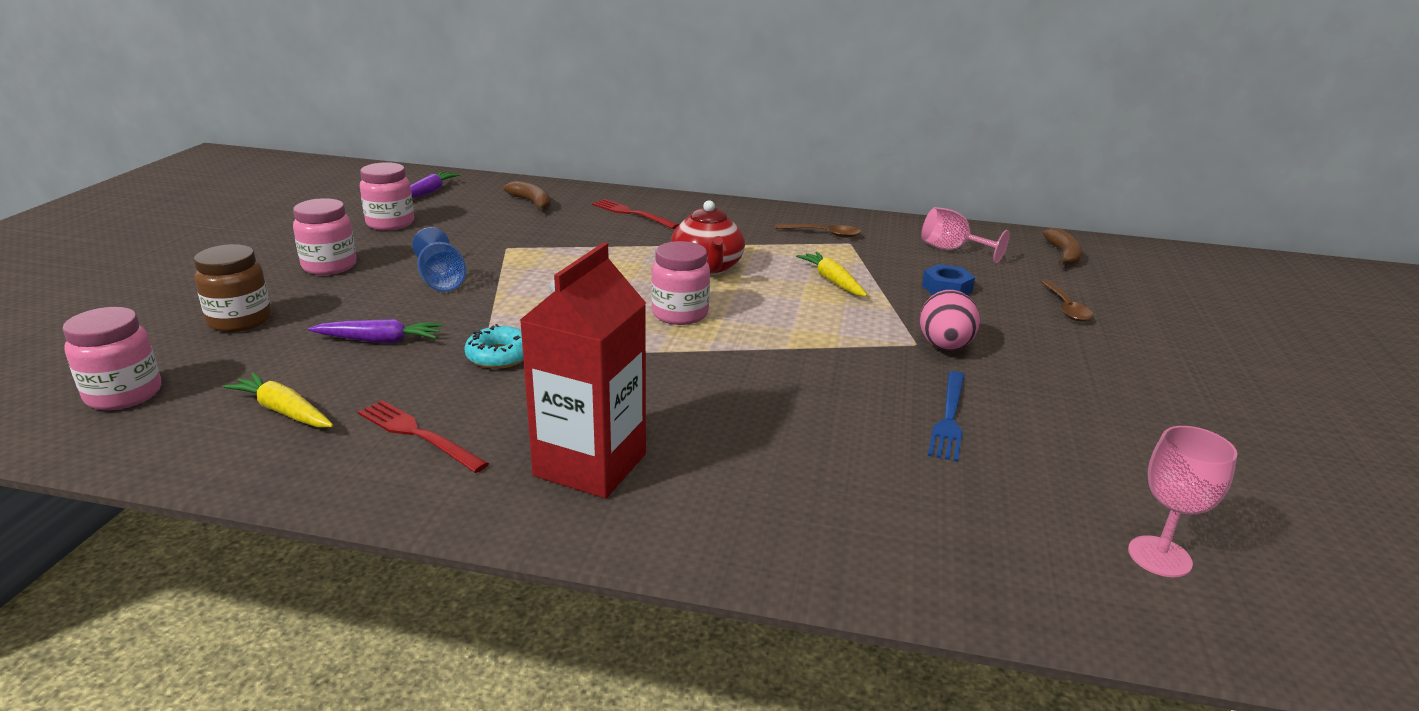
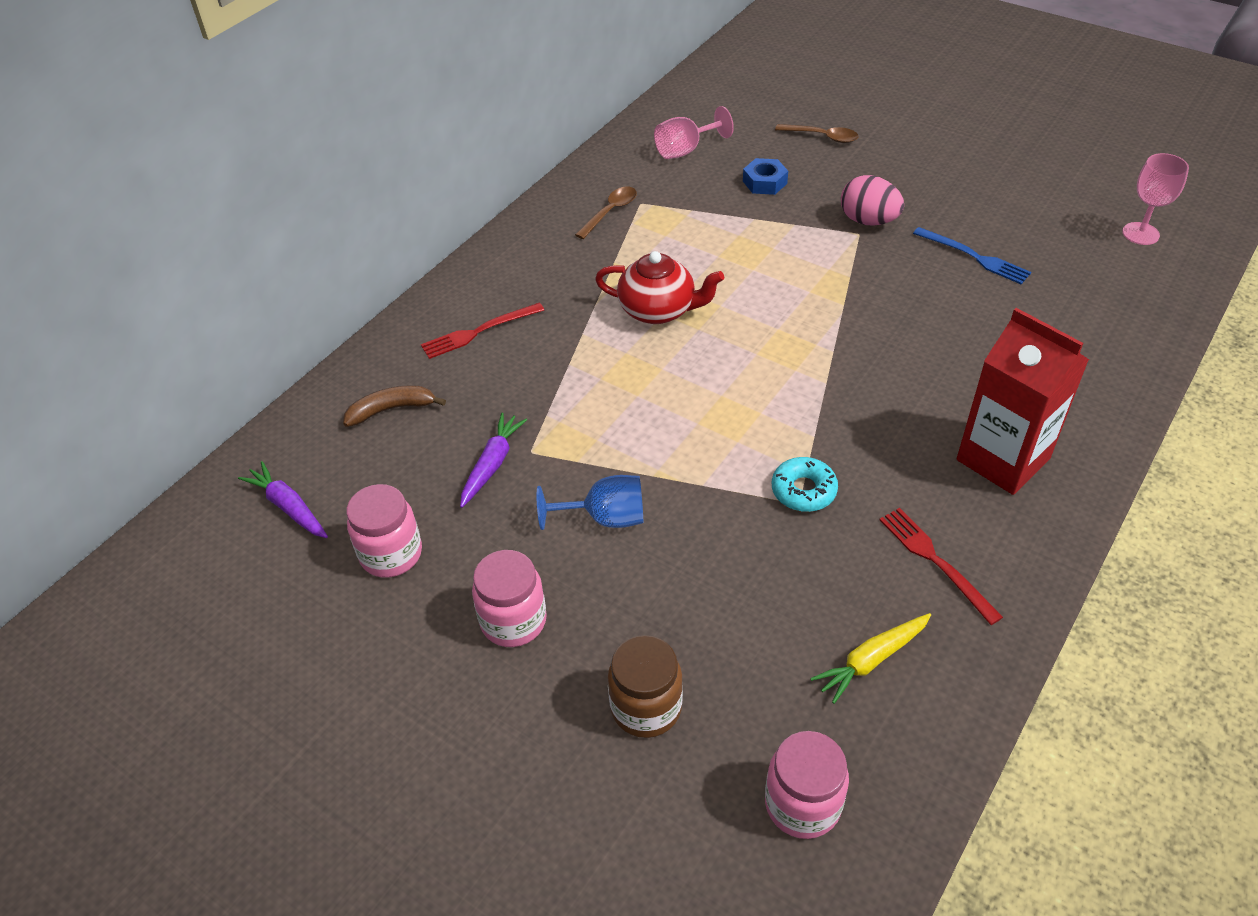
camera: 65 degrees left, 20 degrees up
(379, 340) = (740, 581): purple carrot -> purple carrot (492, 465)
(418, 434) = (936, 561): red fork -> red fork turned 90 degrees clockwise
(680, 314) = (756, 352): pink jar -> none
(832, 281) = (723, 240): yellow carrot -> none
(1063, 255) = (723, 97): brown banana -> none

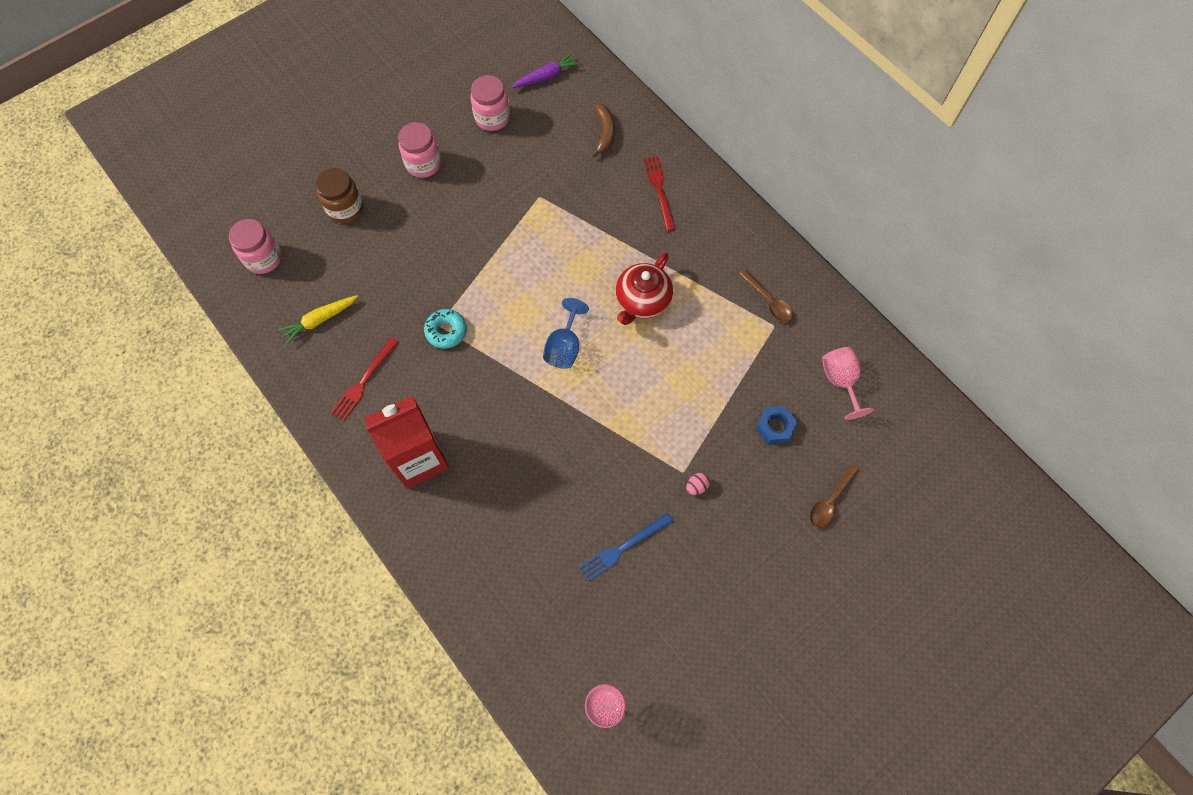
camera: 105 degrees right, 20 degrees up
(492, 465) = (537, 175): purple carrot -> none
(605, 518) = (472, 222): blue goblet -> blue goblet (564, 347)
(868, 221) = (696, 486): pink egg -> pink egg, size x0.48
(872, 660) = (320, 320): yellow carrot -> yellow carrot turned 105 degrees counterclockwise
(936, 561) = (364, 381): red fork -> red fork turned 135 degrees clockwise

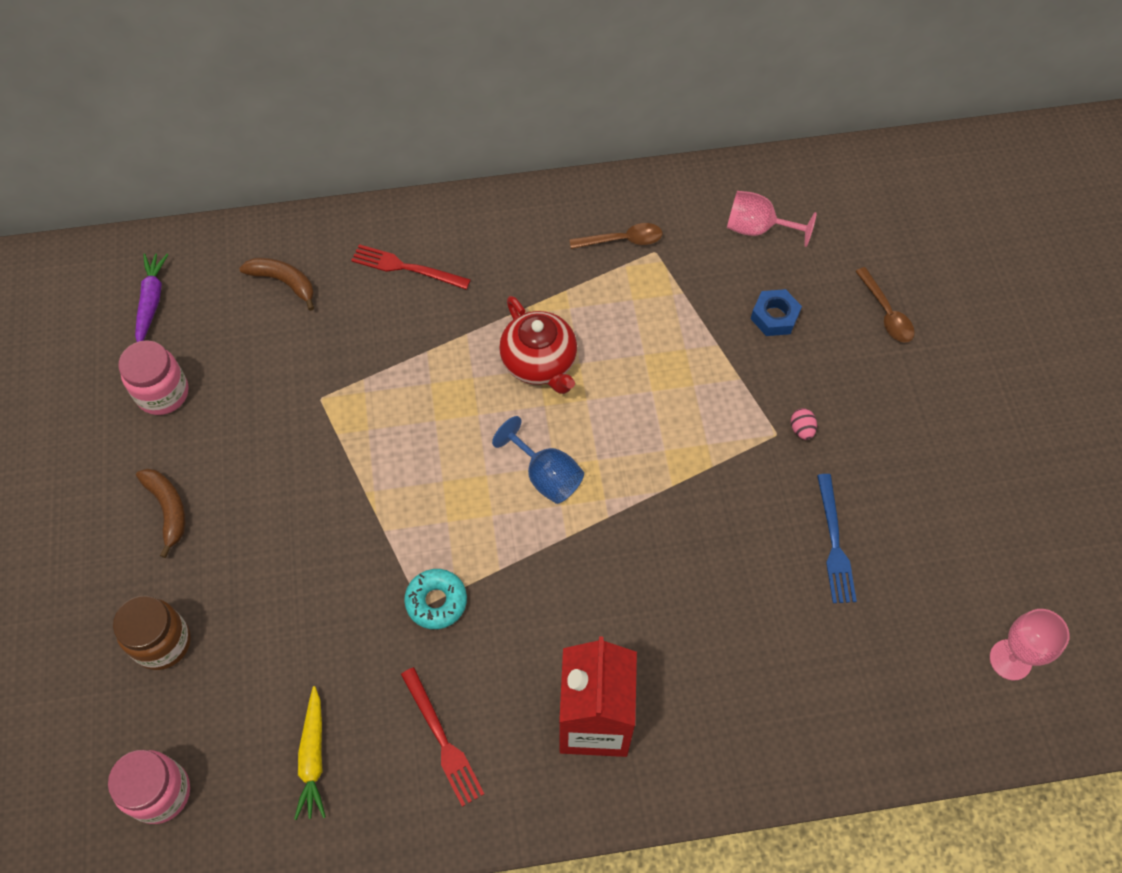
camera: 60 degrees left, 5 degrees down
(423, 164) = (168, 509): pink jar -> brown banana

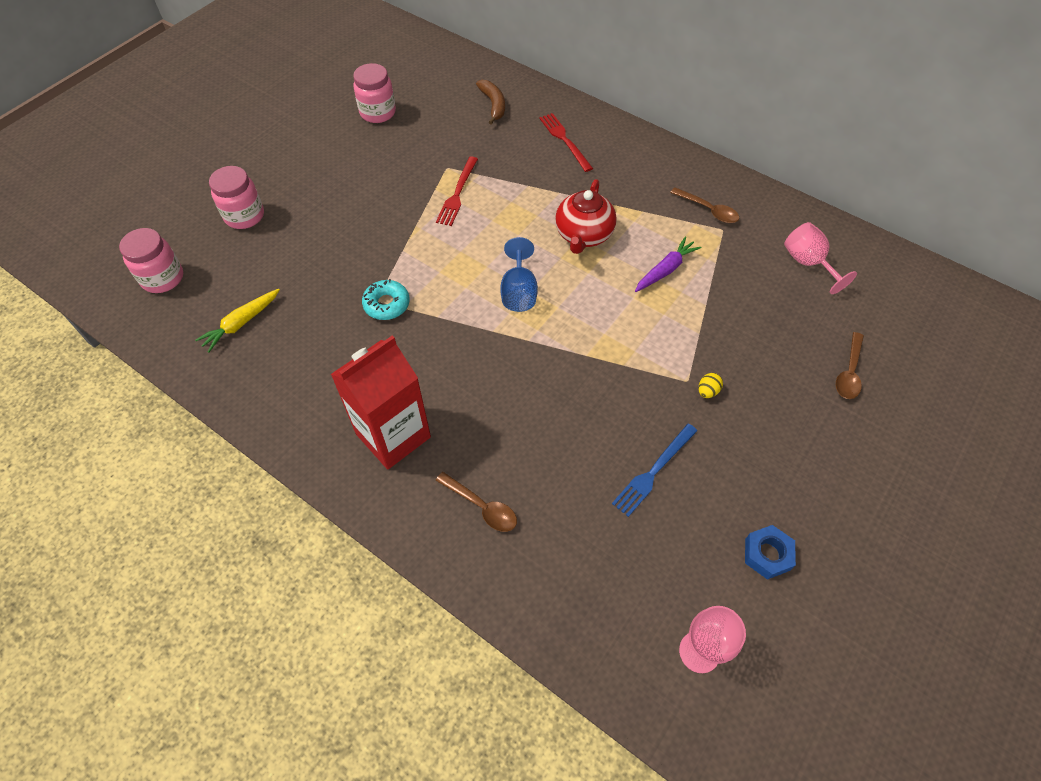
camera: 45 degrees right, 5 degrees down
(151, 302) = (421, 72): purple carrot -> purple carrot (665, 270)
(162, 642) = (244, 216): brown jar -> pink jar
(168, 509) = (318, 162): brown banana -> none
(442, 740) = (307, 371): red fork -> red fork (457, 193)
(739, 708) = (481, 506): none -> brown spoon
(774, 317) = (763, 317): blue nut -> blue nut (767, 554)
(801, 429) = (707, 391): pink egg -> yellow egg

